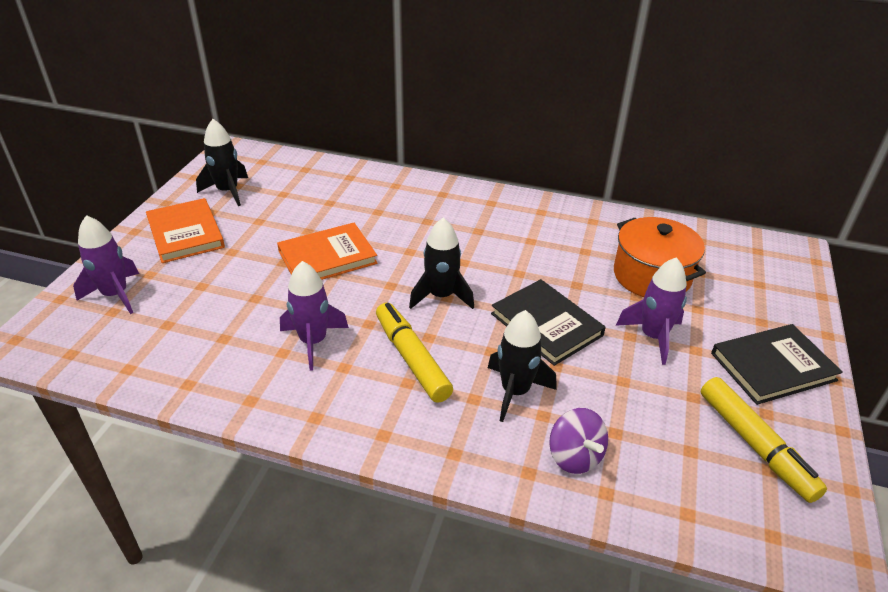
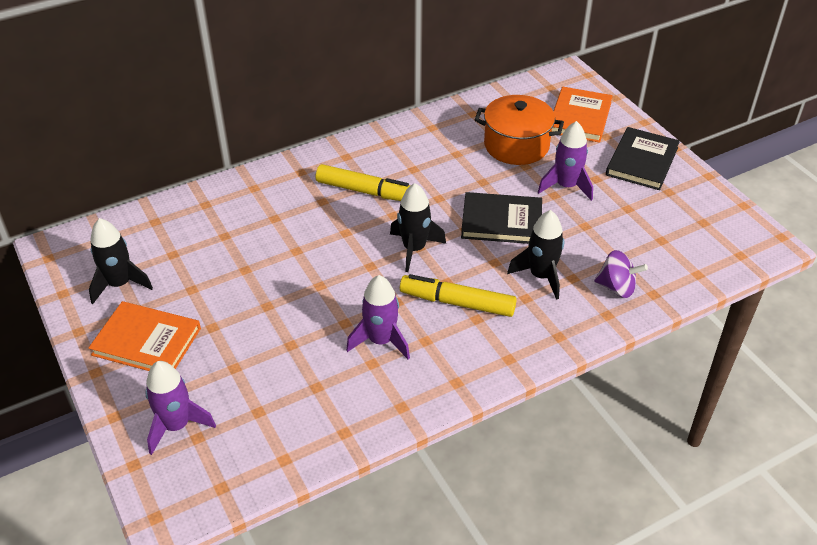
camera: 45 degrees left, 5 degrees up
(327, 257) = (294, 278): orange book -> orange book (580, 117)
(755, 445) = (683, 214): yellow marker -> yellow marker (366, 191)

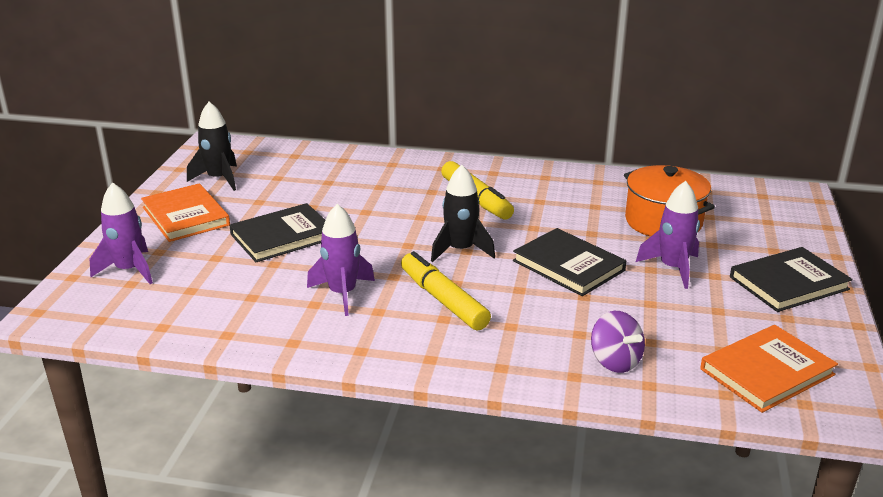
camera: 40 degrees right, 15 degrees down
(262, 314) = (282, 236): none -> black book
(541, 276) = (549, 318): black rocket -> none
(580, 117) = (763, 227): orange book -> orange book (767, 372)

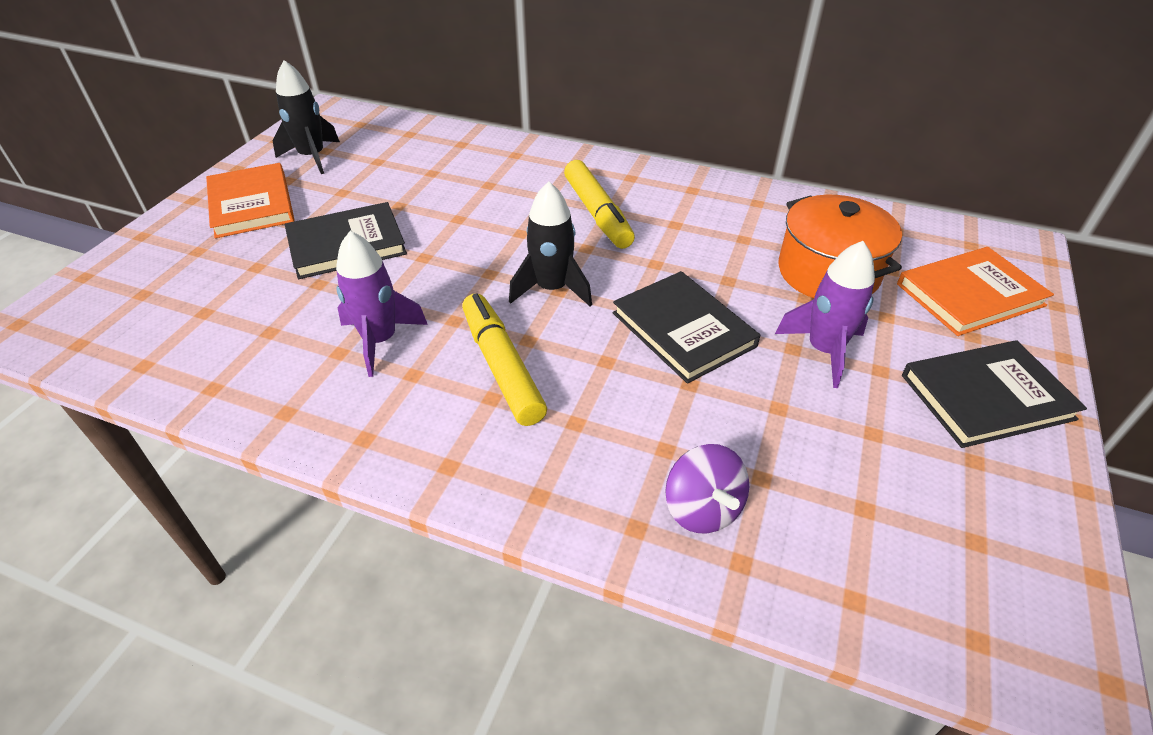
camera: 10 degrees right, 15 degrees up
(129, 270) = (150, 274): purple rocket -> none
(767, 372) = (927, 564): orange book -> orange book (970, 295)

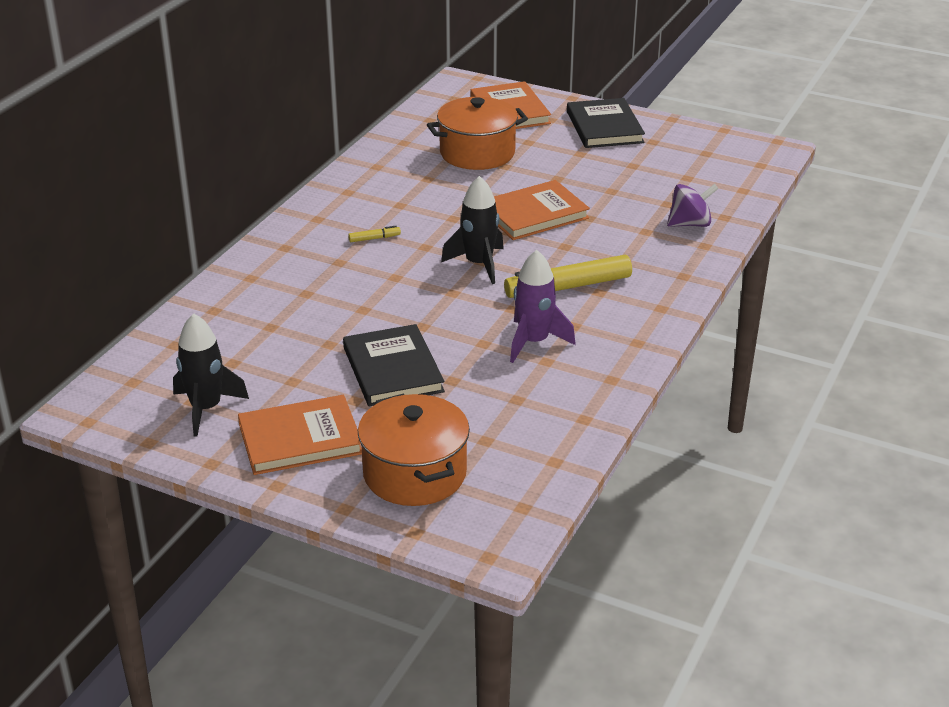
camera: 85 degrees left, 10 degrees down
(170, 270) = (414, 474): none -> orange pot
(597, 214) = (374, 238): yellow marker -> yellow marker, size x0.42
(683, 329) = (534, 214): black book -> orange book
(824, 350) = (560, 168): purple rocket -> none

